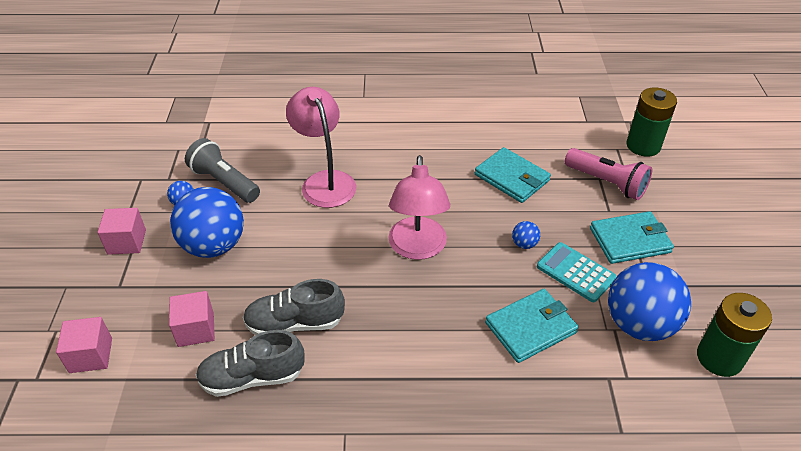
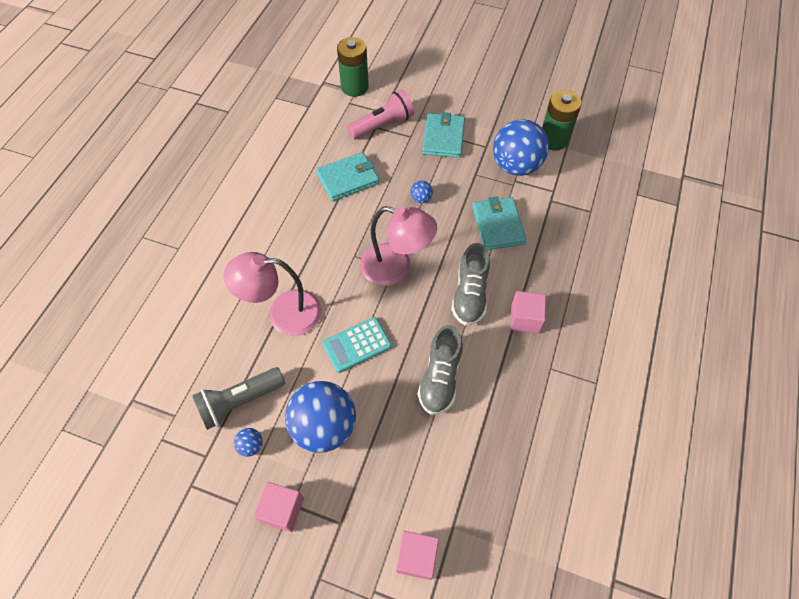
camera: 70 degrees left, 15 degrees up
(196, 329) = (419, 459): pink cube -> pink cube (525, 319)
(252, 377) = (483, 422): grey shoe -> grey shoe (470, 295)
(575, 272) = (460, 180): turquoise calculator -> turquoise calculator (357, 345)

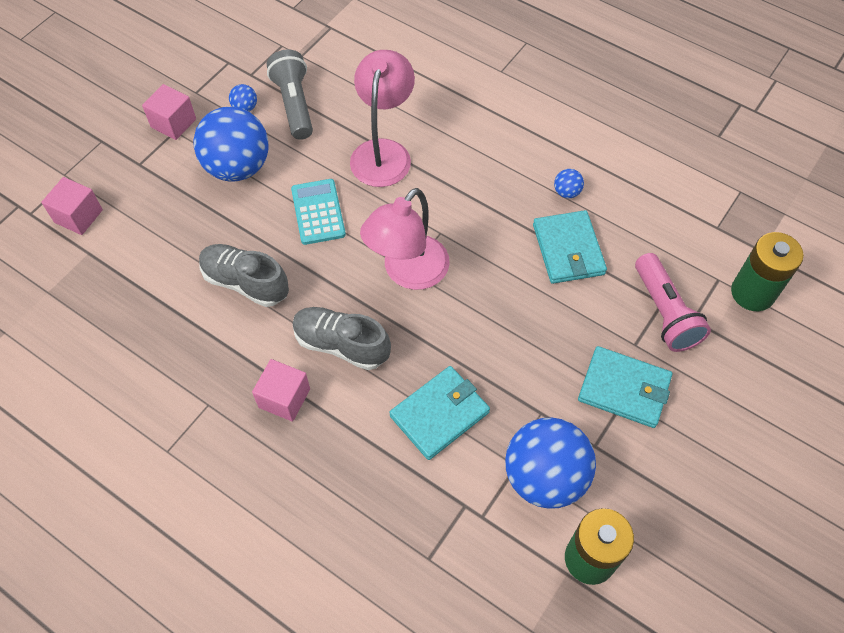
camera: 105 degrees right, 0 degrees up
(421, 198) = (512, 328): blue ball -> blue ball (566, 192)
(498, 225) = (440, 414): turquoise wallet -> turquoise wallet turned 45 degrees counterclockwise

